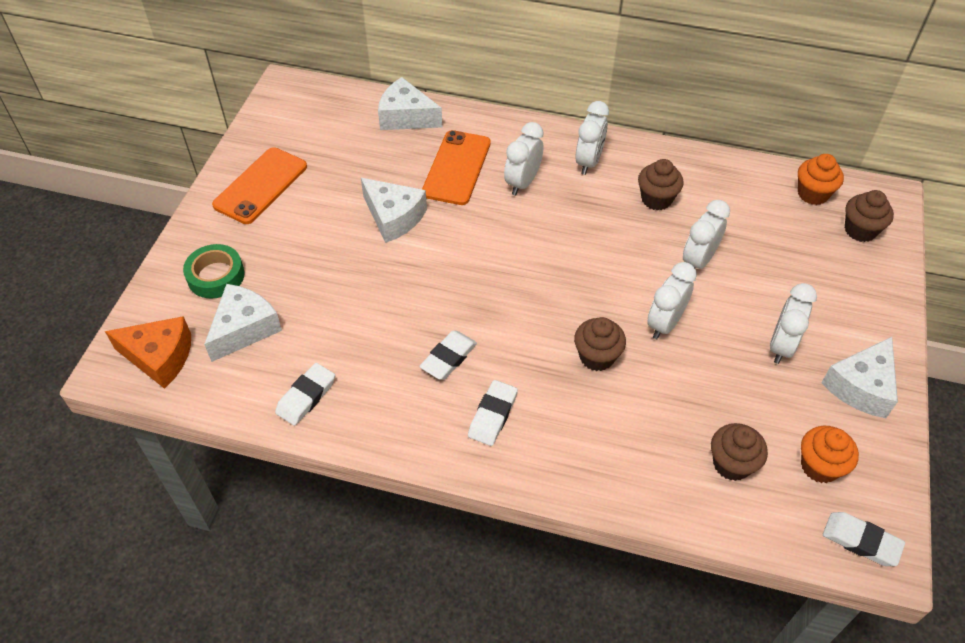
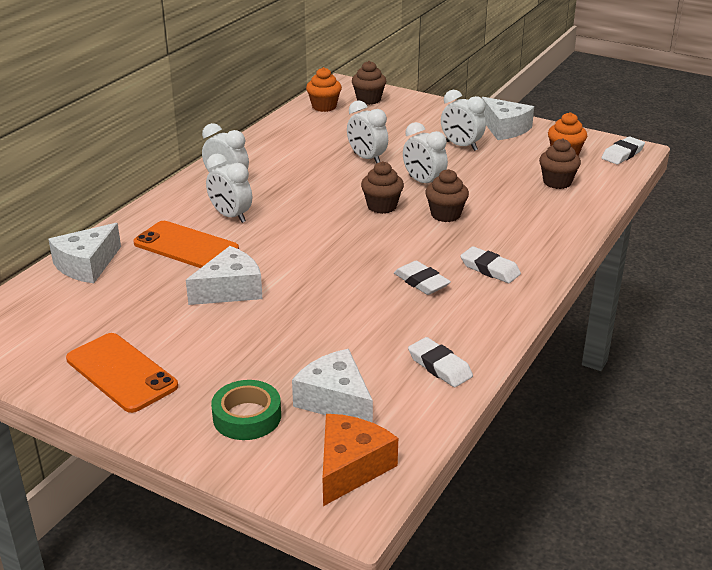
camera: 75 degrees left, 20 degrees down
(656, 199) = (291, 162): brown cupcake -> brown cupcake (382, 206)

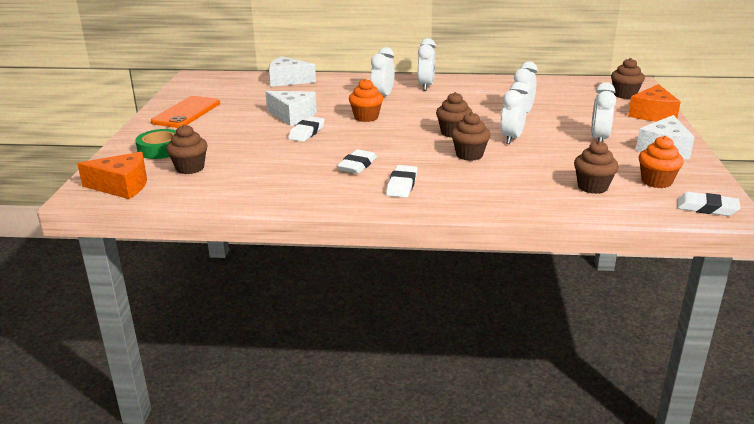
camera: 65 degrees right, 5 degrees down
(186, 246) = (332, 95): orange phone -> none
(324, 107) = (585, 85): orange cupcake -> orange cupcake (366, 117)
(335, 400) = (190, 168): white cheese -> brown cupcake
(427, 106) = (652, 114): none -> orange cheese
(439, 366) = (249, 191): white eraser -> white eraser (307, 132)

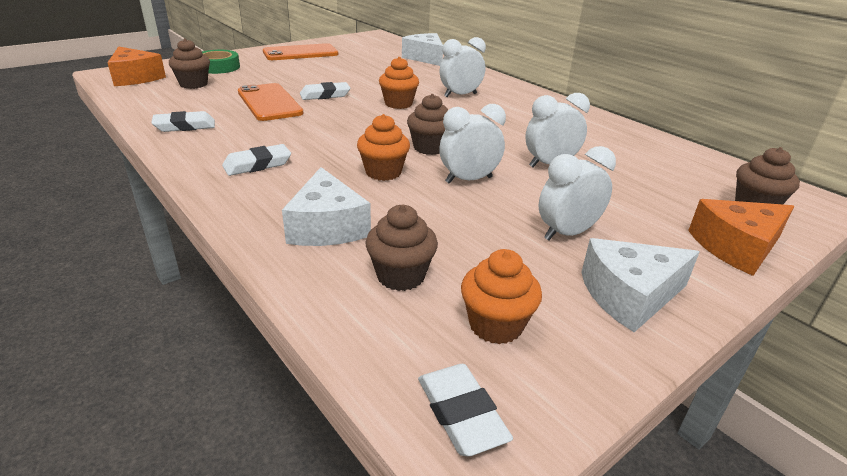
camera: 45 degrees right, 5 degrees up
(288, 153) = (269, 102): none -> orange phone
(293, 116) = (352, 81): white cheese -> white cheese (327, 227)
(357, 165) = (279, 133): white eraser -> white eraser (185, 126)
(426, 86) = (524, 102): white clock -> none
(469, 155) = (383, 172): brown cupcake -> orange cupcake

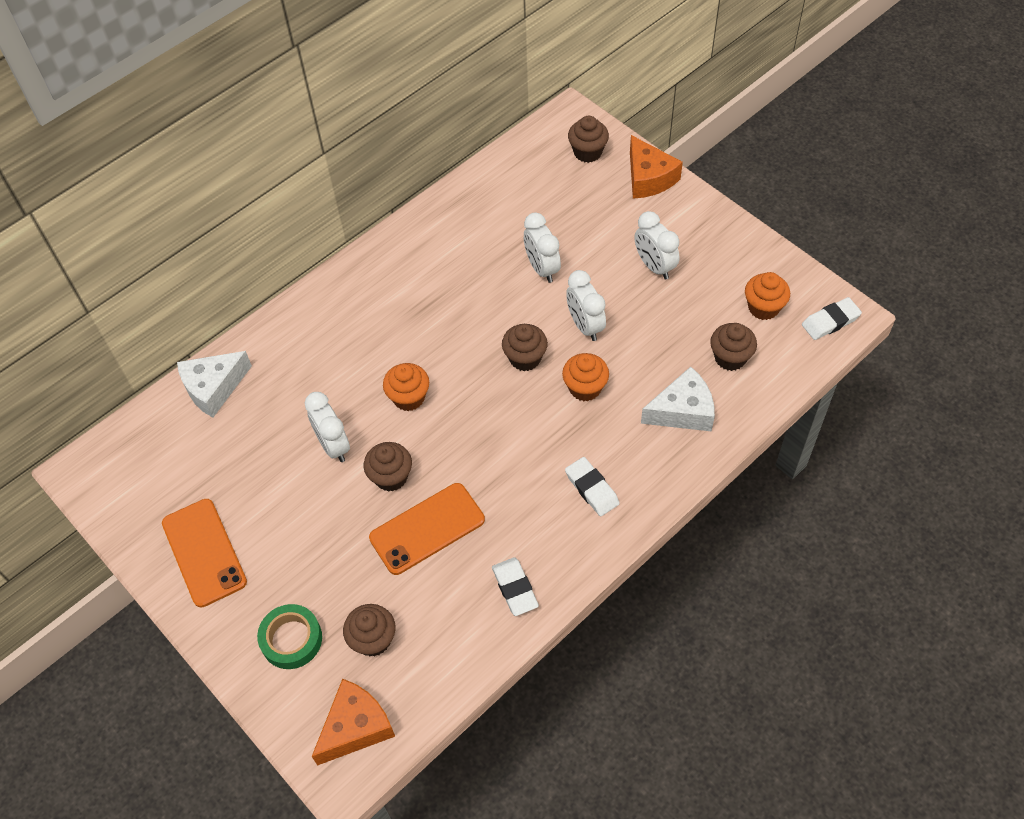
camera: 90 degrees left, 25 degrees up
(325, 95) = (391, 477): white eraser -> brown cupcake
(460, 95) = (369, 340): white clock -> white clock (333, 445)
(629, 296) = (718, 243): white cheese -> none

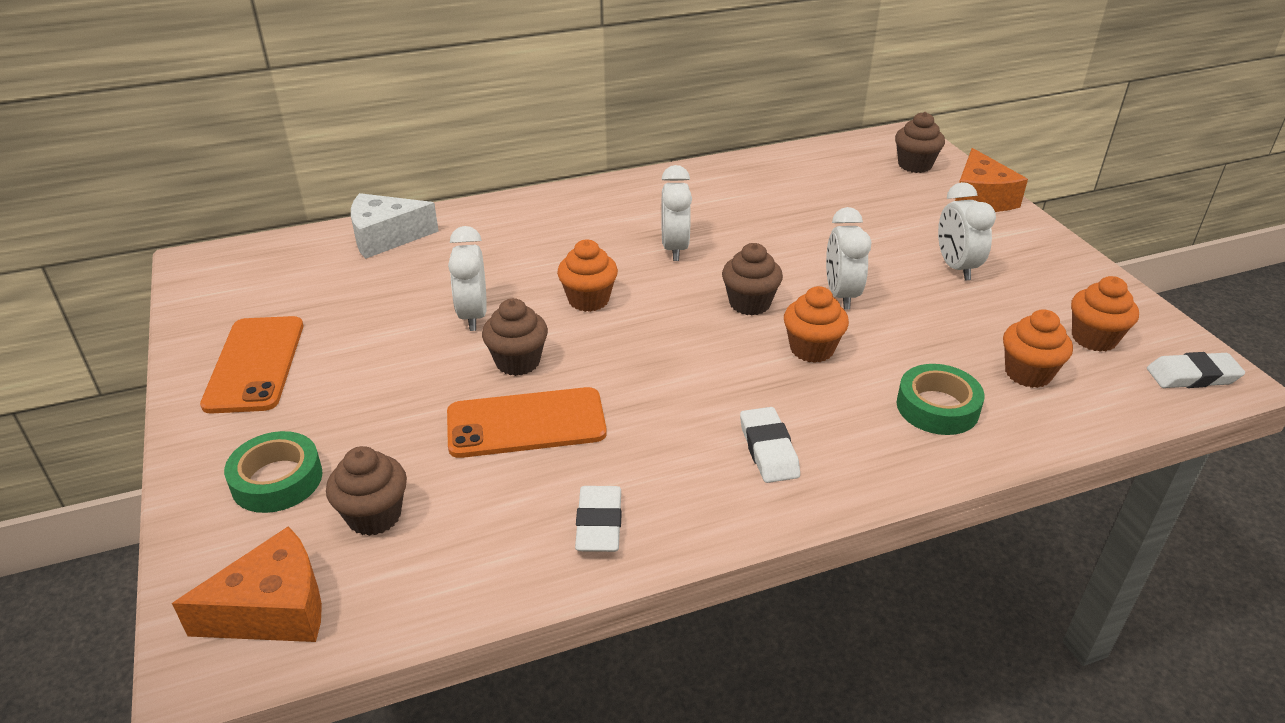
camera: 20 degrees right, 20 degrees down
(542, 268) = (813, 237): white clock -> white clock (674, 248)
(683, 411) = (937, 407): white cheese -> green tape
(730, 358) = (1028, 373): brown cupcake -> orange cupcake

